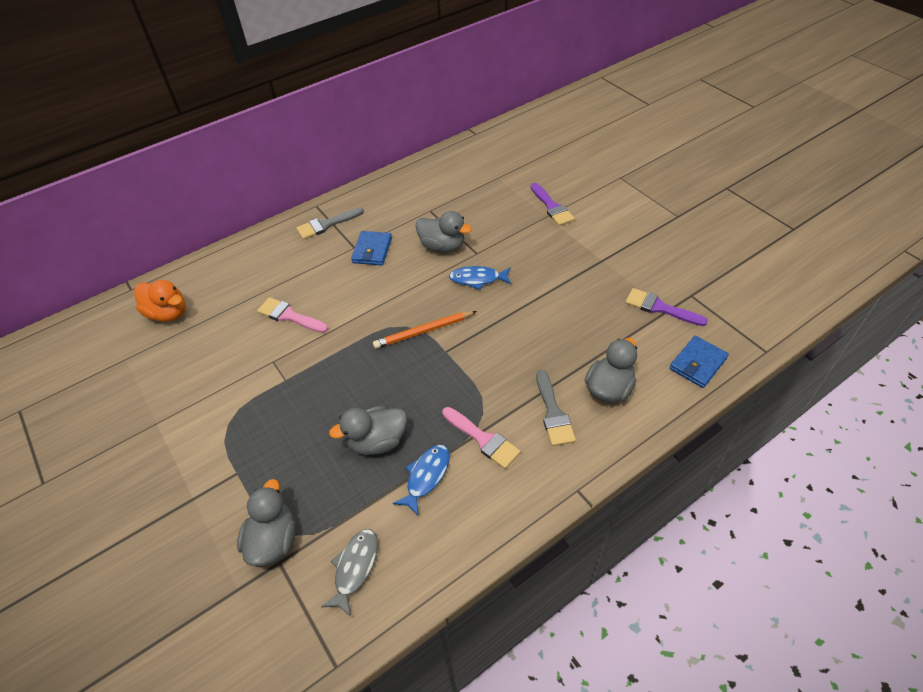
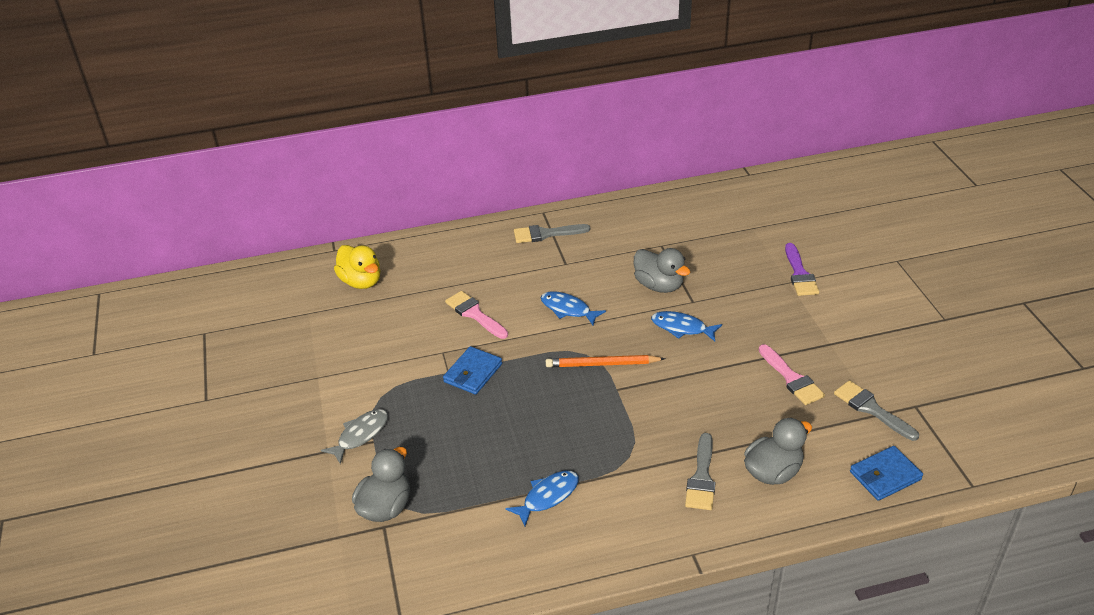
camera: 20 degrees right, 10 degrees down
(168, 313) = (361, 281): orange duck -> yellow duck
(355, 568) = (449, 552): grey fish -> grey fish (360, 435)
(372, 250) = (583, 271): blue wallet -> blue wallet (473, 373)
(373, 289) = (568, 309): none -> blue fish
(377, 441) = (513, 452): grey duck -> none
(483, 439) = (618, 480): pink brush -> pink brush (791, 378)
(660, 308) = (871, 409): purple brush -> grey brush

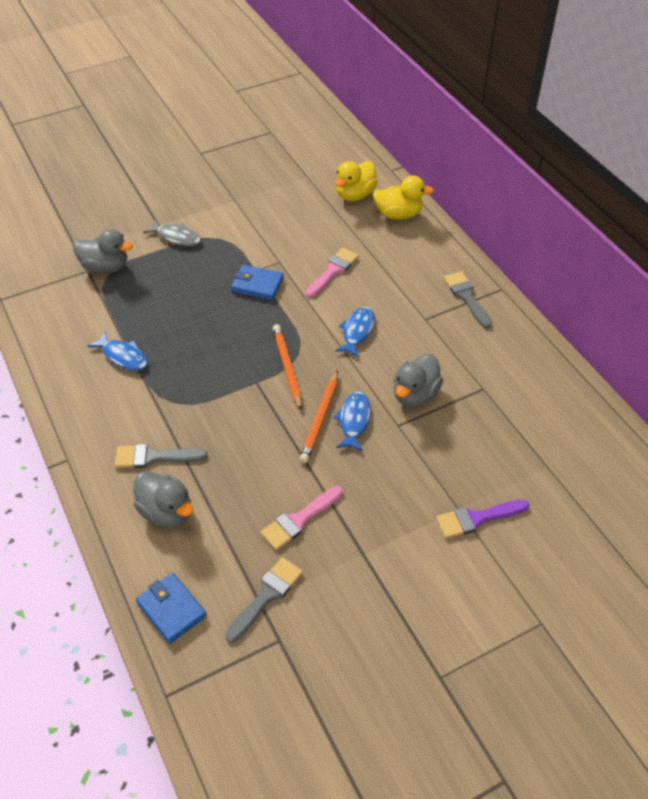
camera: 75 degrees right, 10 degrees up
(409, 256) = (398, 214): none -> yellow duck
(675, 349) = (320, 419): none -> orange pencil

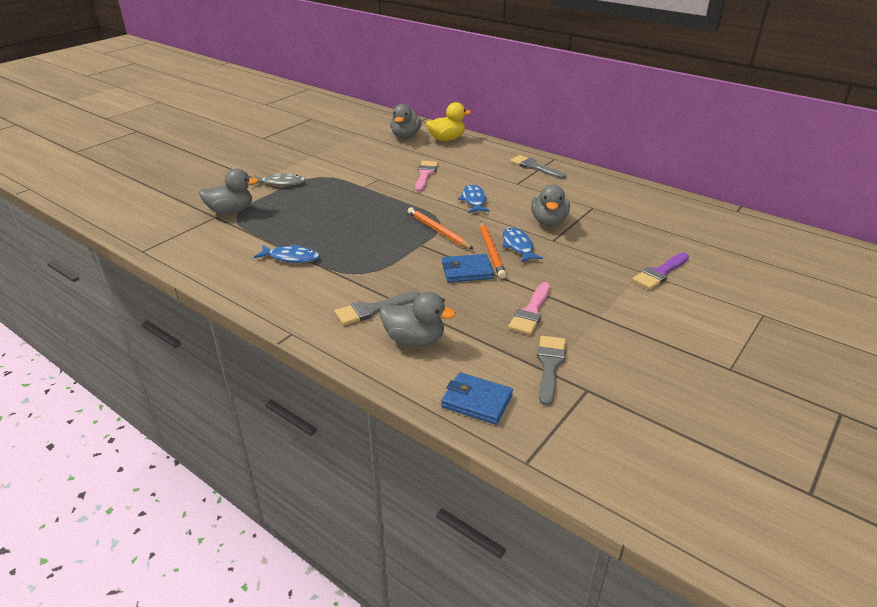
camera: 25 degrees left, 15 degrees down
(257, 285) = (372, 194): blue wallet -> blue wallet (467, 271)
(355, 195) = (405, 136): yellow duck -> grey duck

